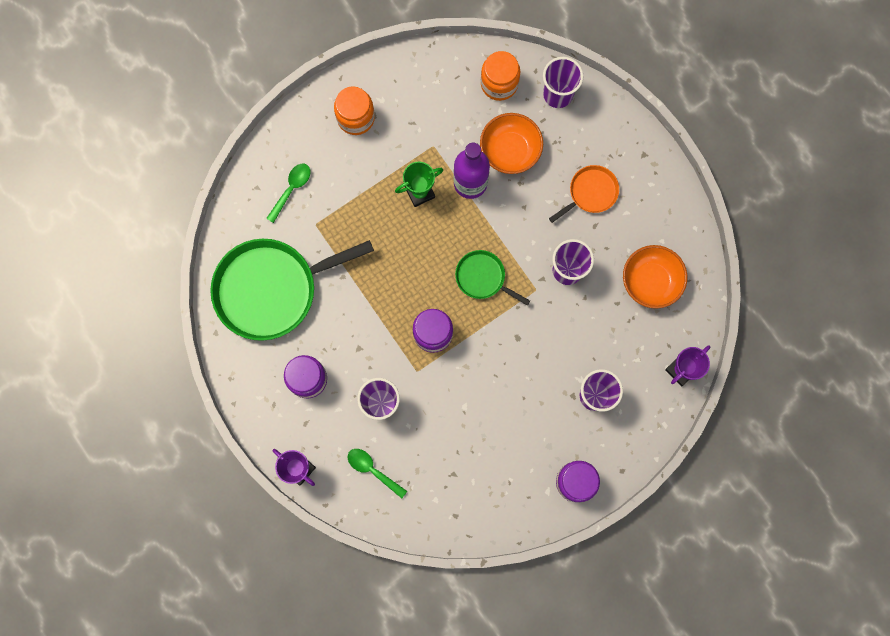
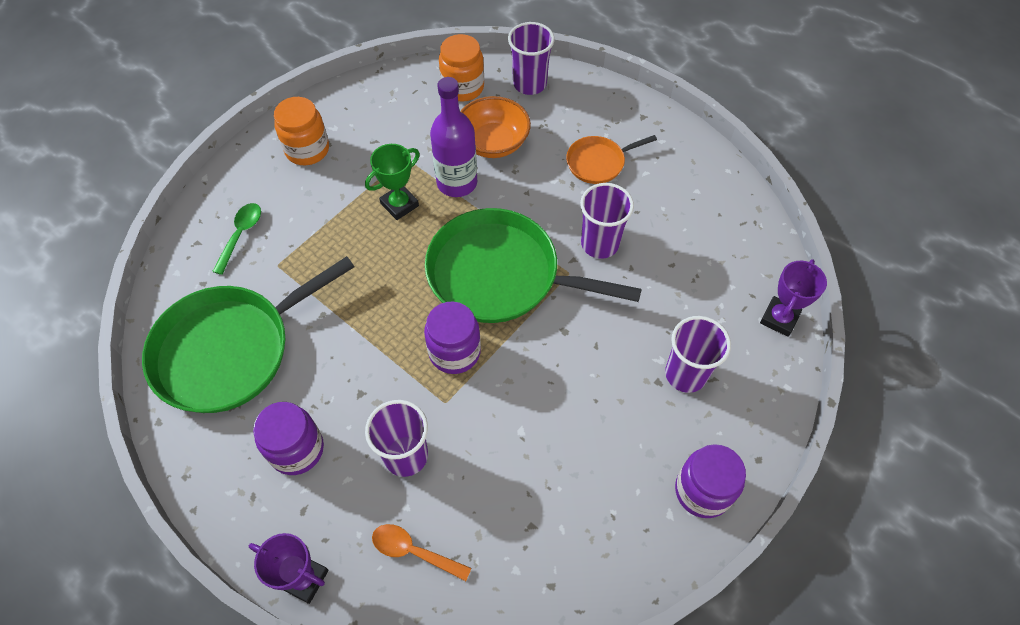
camera: 15 degrees left, 20 degrees down
(372, 470) = (414, 551): green spoon -> orange spoon
(483, 277) = (500, 274): green pan -> green pan, size x2.06
(591, 192) = (598, 162): orange pan -> orange pan turned 150 degrees counterclockwise
(651, 281) = (701, 232): orange bowl -> none

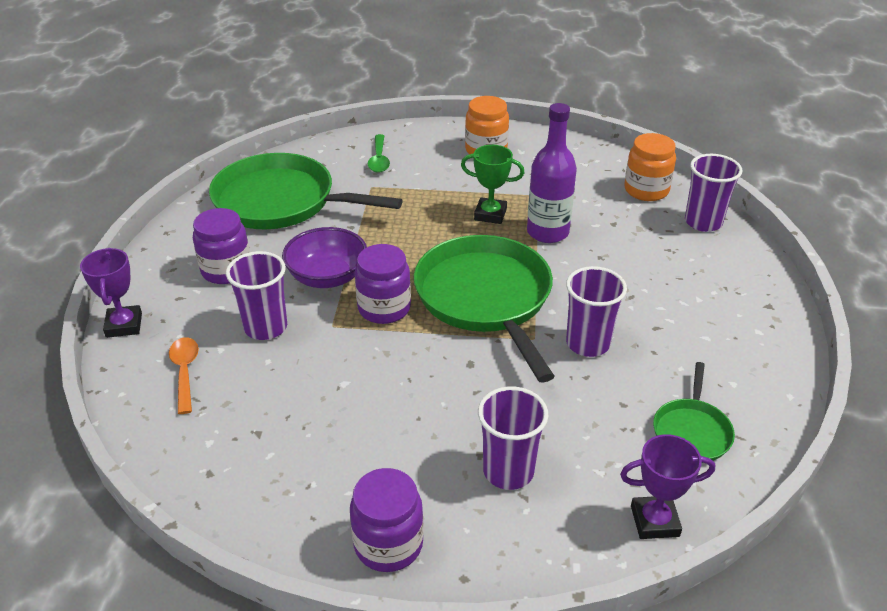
camera: 55 degrees right, 20 degrees down
(241, 235) = (379, 159): green spoon -> green spoon turned 105 degrees clockwise
(378, 371) = (327, 277): none -> purple bowl
(493, 143) = (613, 232): orange bowl -> none
(598, 162) = (675, 301): orange pan -> none
(722, 244) = (691, 431): none -> green pan

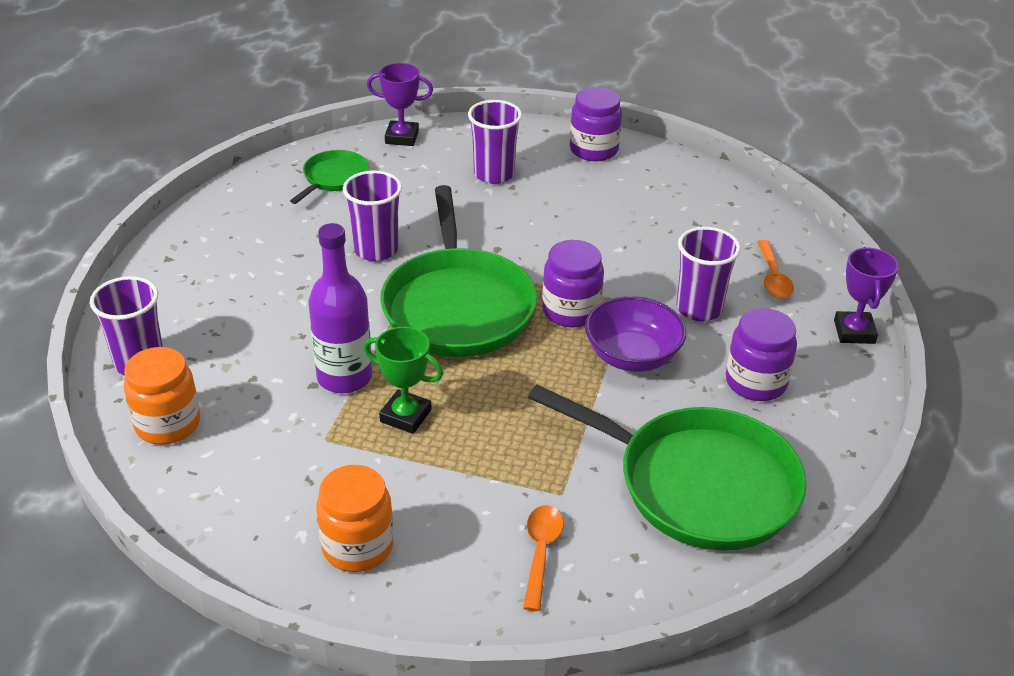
camera: 170 degrees left, 0 degrees up
(379, 159) = (541, 552): green spoon -> orange spoon

